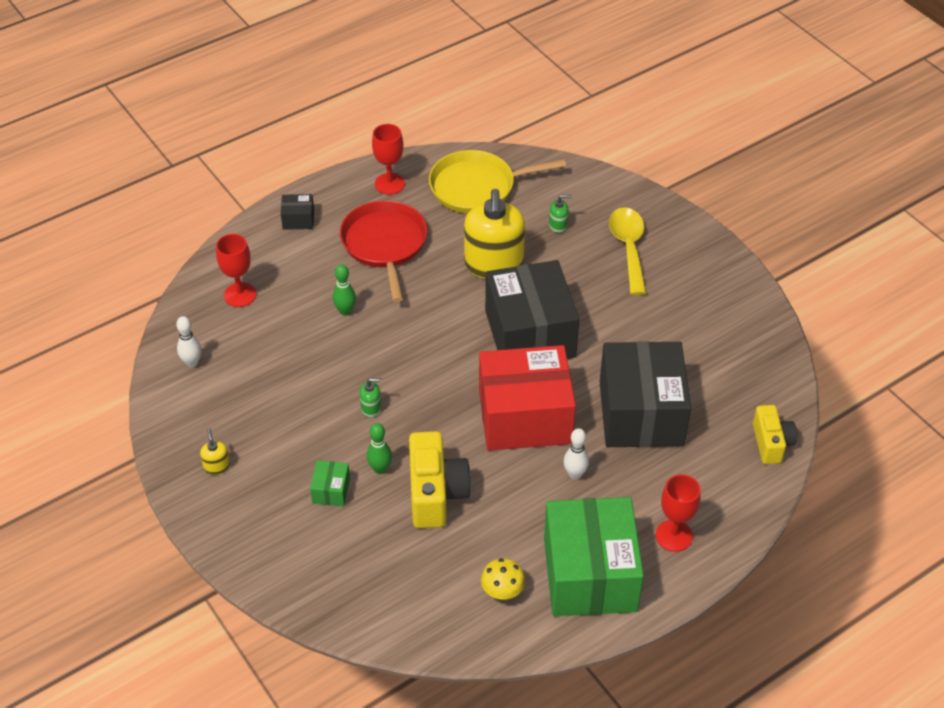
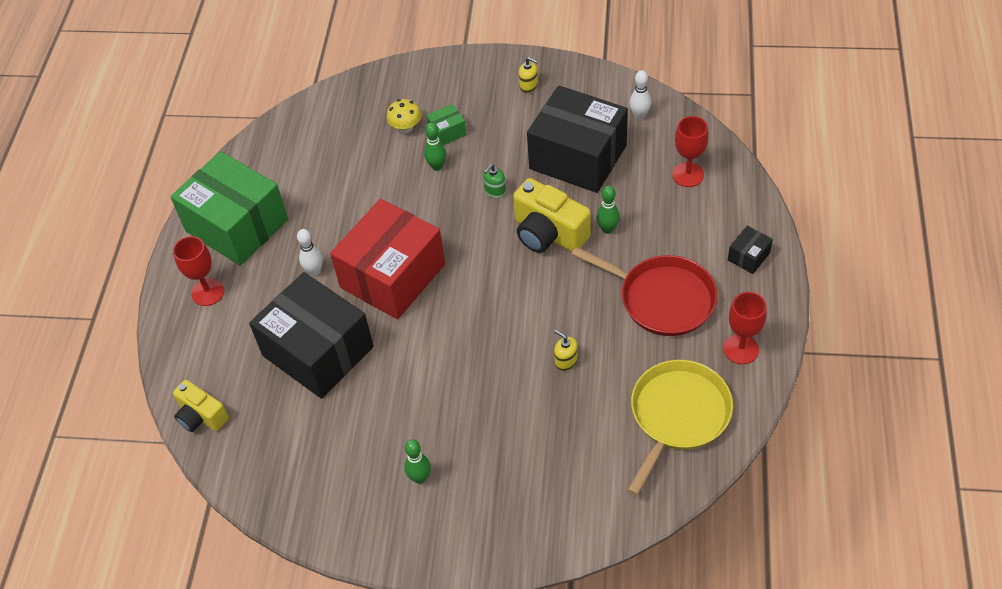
camera: 135 degrees right, 5 degrees up
(331, 490) = (447, 132): green box -> green box turned 75 degrees counterclockwise
(436, 493) = (385, 184): yellow camera -> yellow camera (548, 233)
(493, 265) = (566, 361): yellow soap dispenser -> yellow soap dispenser, size x0.40
(502, 591) = (278, 173): yellow mushroom -> yellow mushroom (406, 128)
(530, 334) = (466, 334): black box -> black box (578, 157)
(558, 225) = (568, 445): green soap dispenser -> none
(628, 248) = (488, 481): yellow spoon -> none
(666, 283) = (420, 478): none -> green bowling pin

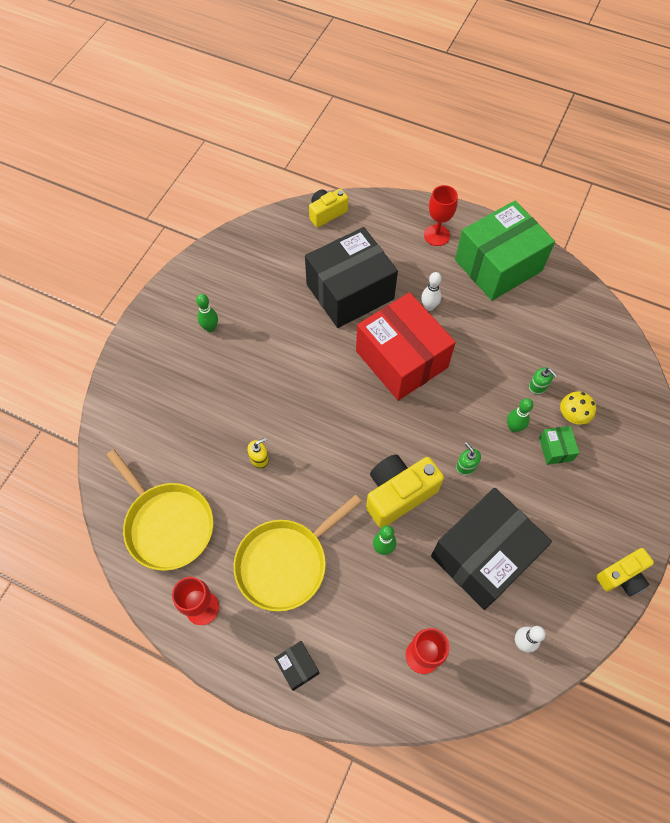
camera: 105 degrees right, 10 degrees up
(382, 159) = (538, 386): none -> green soap dispenser
(529, 86) = (599, 545): yellow soap dispenser -> none
(550, 67) = (622, 577): none -> yellow camera
(662, 299) = (285, 563): red pan -> yellow pan

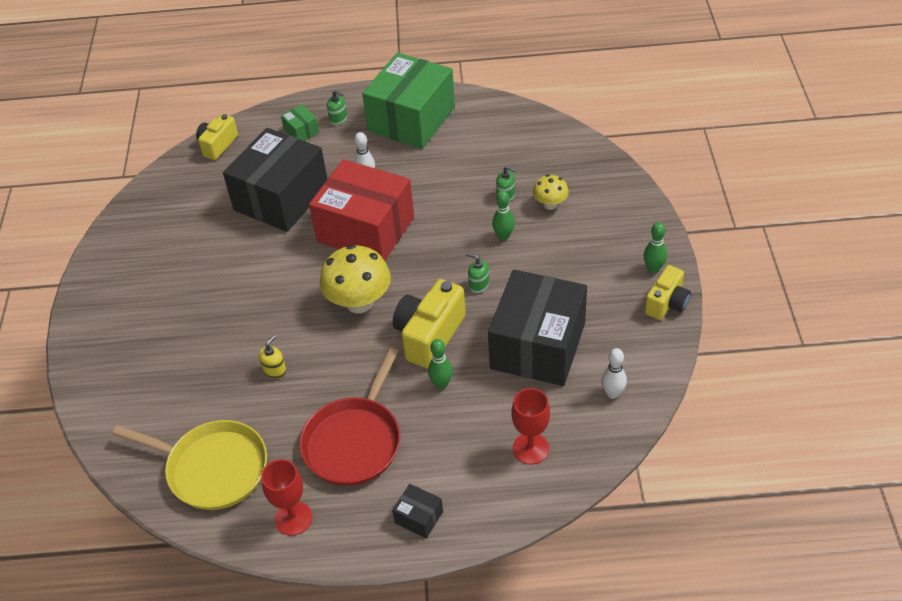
camera: 25 degrees left, 15 degrees down
(210, 328) = (155, 287): green bowling pin -> green bowling pin (653, 269)
(285, 563) = (354, 441): yellow pan -> red pan
(359, 429) = (359, 302): none -> yellow mushroom
(436, 235) = (338, 119): red goblet -> green soap dispenser
(555, 449) = (551, 236): green box -> green box (301, 131)

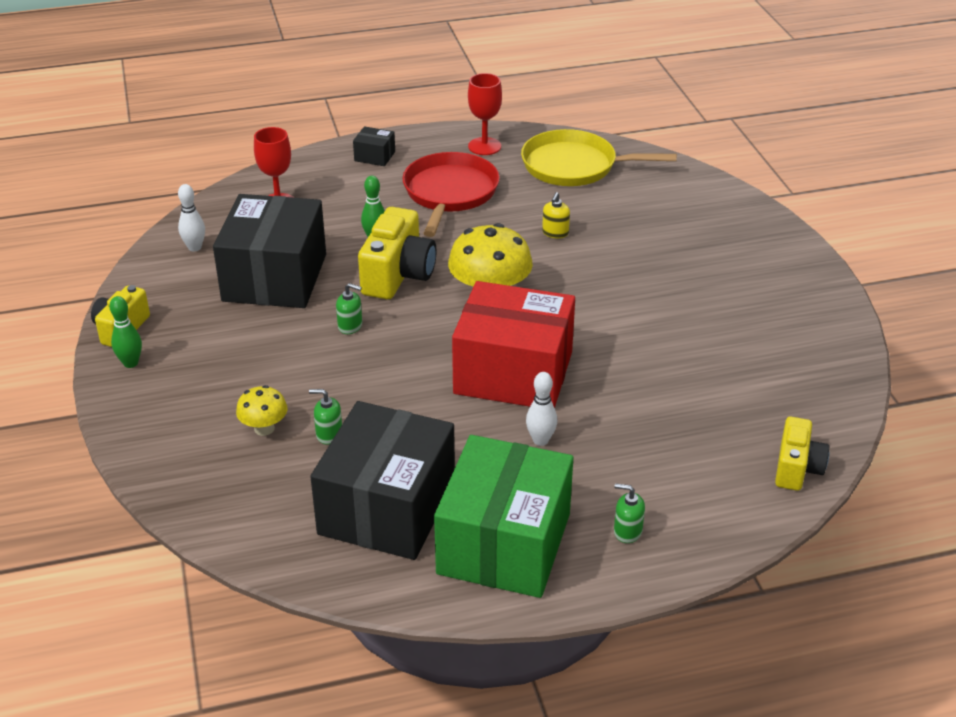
camera: 165 degrees right, 10 degrees down
(281, 198) = (650, 401): black box -> black box (387, 508)
(301, 131) = (677, 504): green box -> none
(503, 236) = (326, 382): green bowling pin -> none

